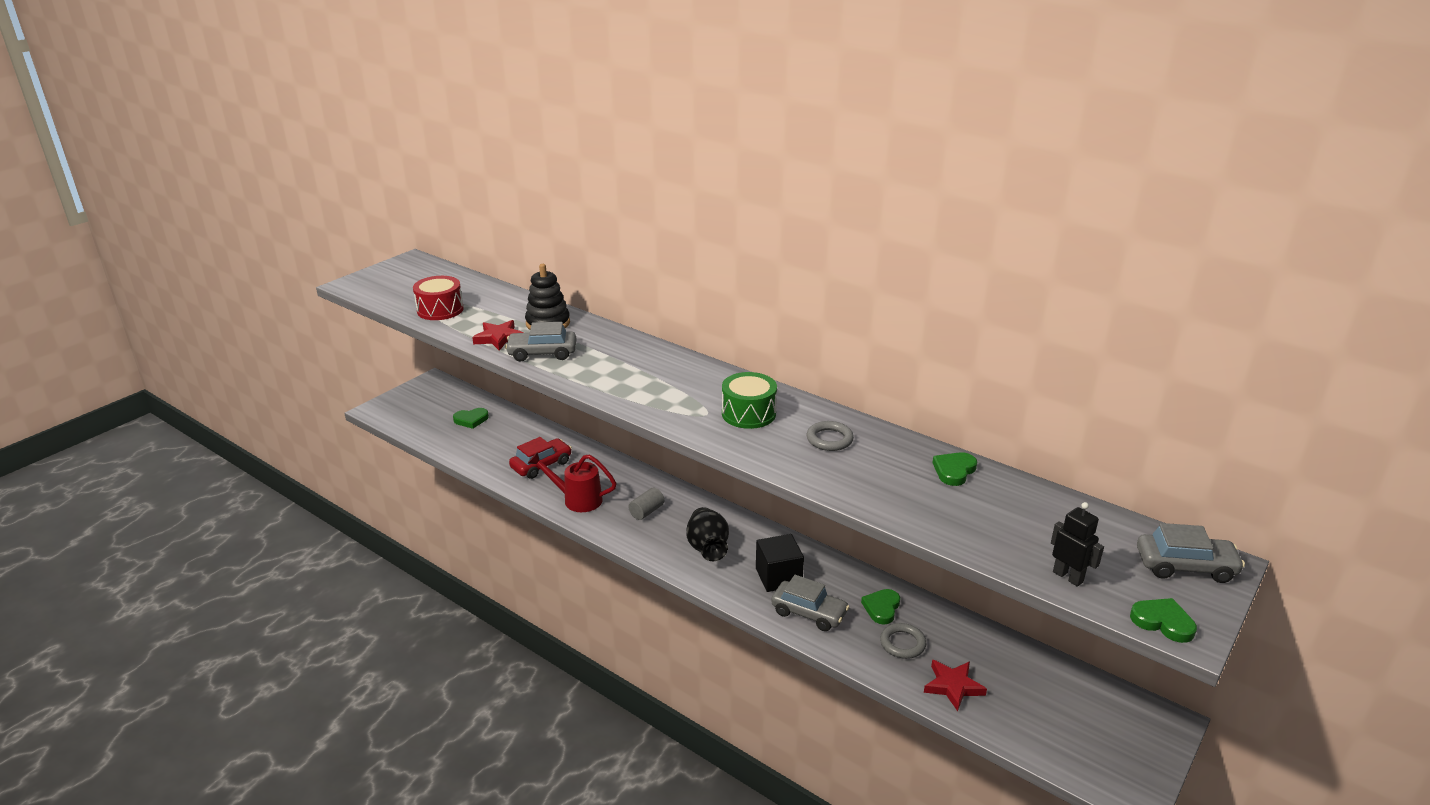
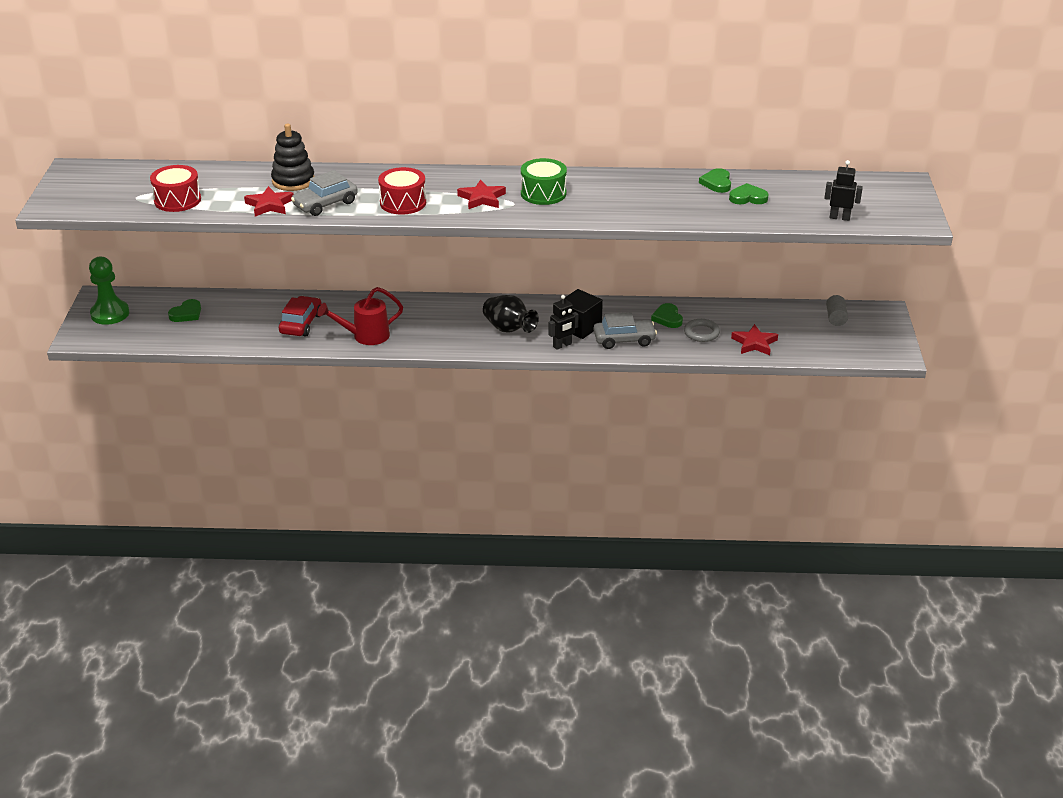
camera: 35 degrees left, 5 degrees up
(421, 398) = (110, 314): none -> green pawn
(607, 375) = (403, 203): none -> red drum
(646, 512) = (432, 323): grey cylinder -> grey cylinder (836, 318)
(683, 397) = (482, 198): none -> red star
(739, 590) = (562, 345): none -> black robot
(829, 439) = (618, 191): grey ring -> none
(1163, 622) = (906, 222): green heart -> green heart (748, 198)
(1185, 566) = (891, 190): grey car -> none

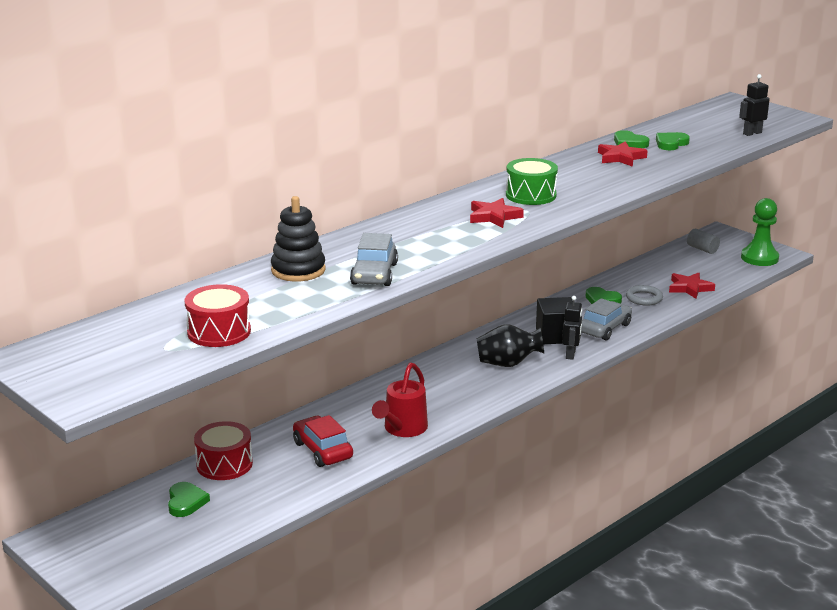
camera: 45 degrees left, 10 degrees down
(110, 314) = (96, 547): green pawn -> green pawn (759, 258)
(269, 205) = (324, 296): red star -> red star (621, 157)
(403, 203) = (439, 245): red drum -> red drum (224, 464)

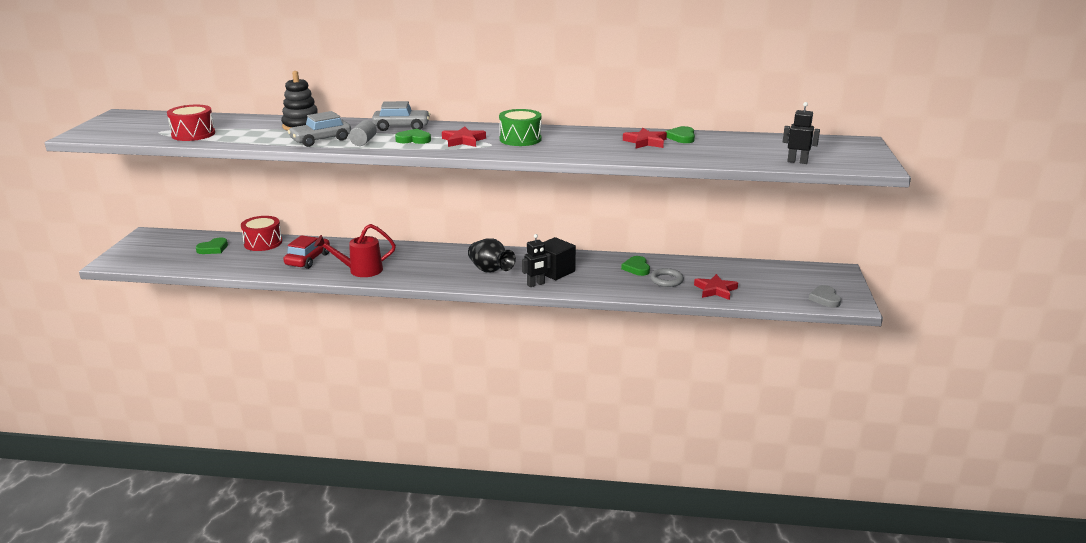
camera: 50 degrees right, 0 degrees up
(604, 328) = (594, 282): grey car -> grey car (401, 127)
(671, 144) = (710, 147): green heart -> green heart (414, 139)
(702, 249) = (793, 274): grey cylinder -> grey cylinder (363, 141)
(759, 258) = (825, 299): green pawn -> grey heart

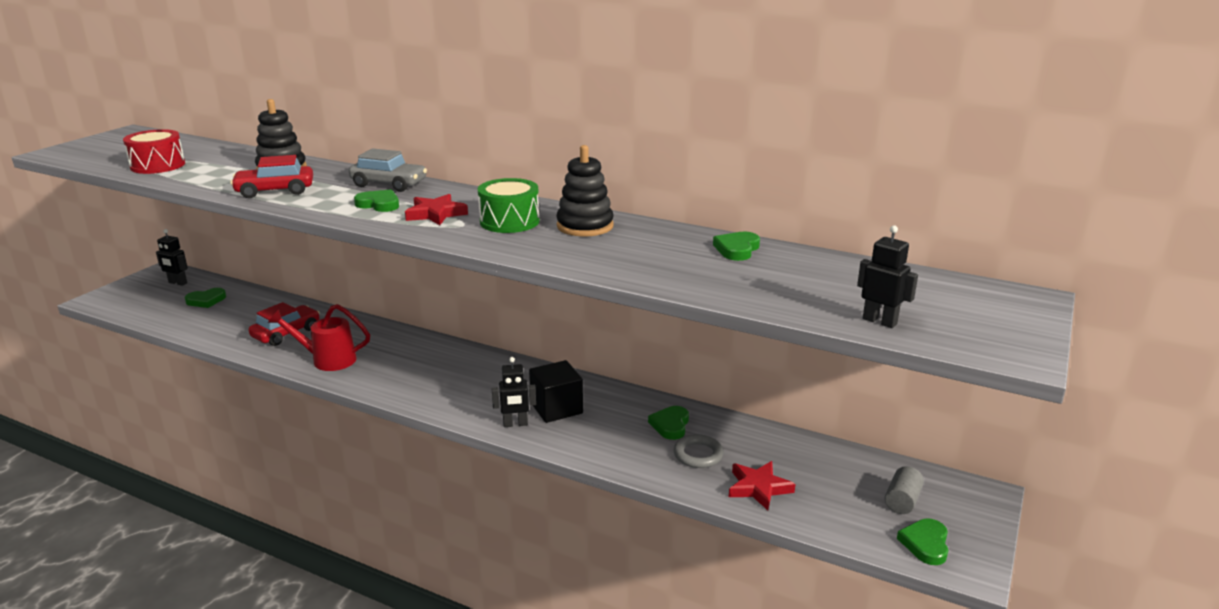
camera: 20 degrees right, 0 degrees up
(172, 241) = (177, 283): none -> black robot
(263, 243) = (262, 302): red drum -> none
(321, 140) = (275, 191): grey car -> red car
(363, 141) = (318, 199): grey cylinder -> grey cylinder (902, 501)
(490, 270) = (476, 390): black vase -> none
(573, 136) = (585, 226): none -> black stacking toy
(645, 142) = (675, 250): red star -> none
(825, 299) = (925, 544): grey heart -> green heart

